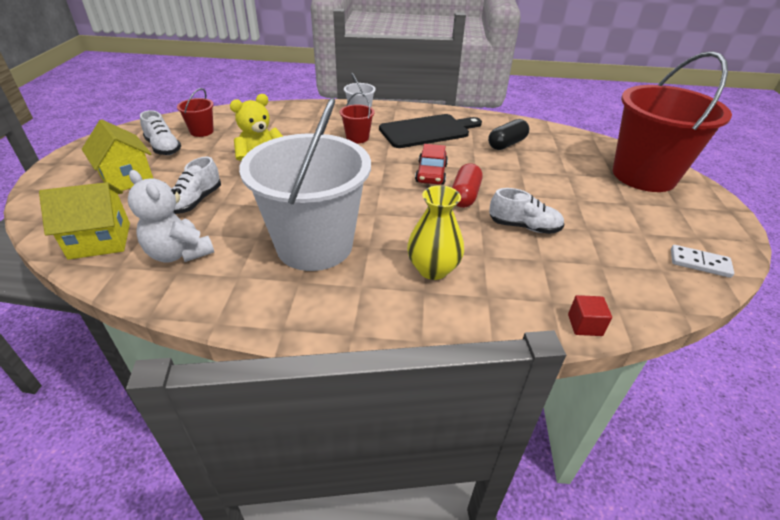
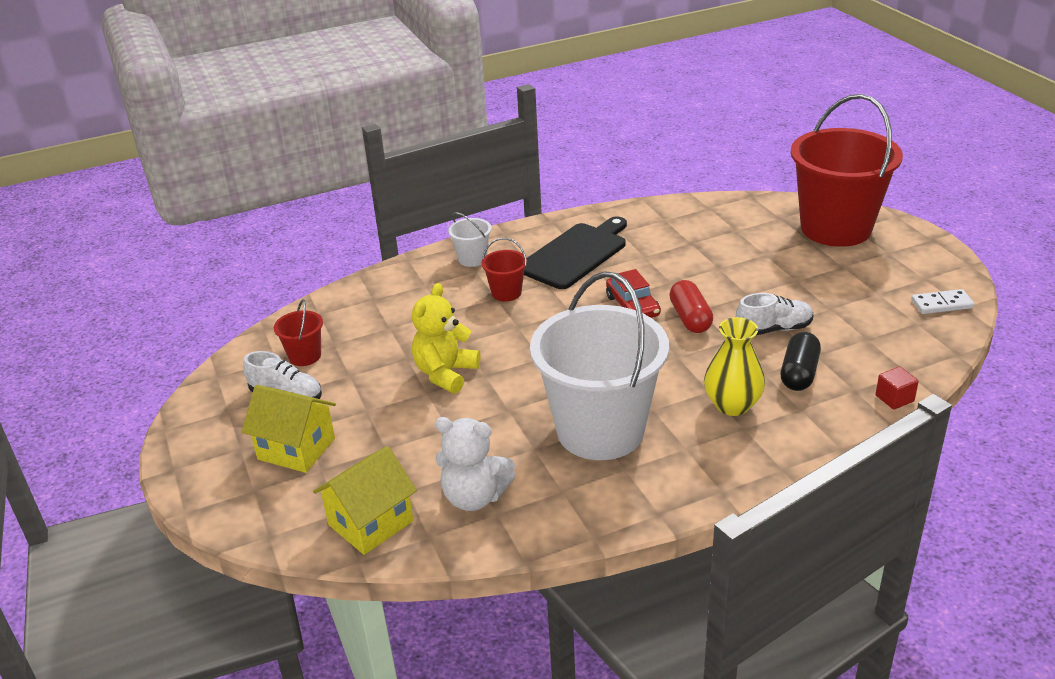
camera: 25 degrees left, 5 degrees down
(195, 201) = (417, 440): white shoe -> none
(507, 144) = (676, 240): black capsule -> black capsule (799, 373)

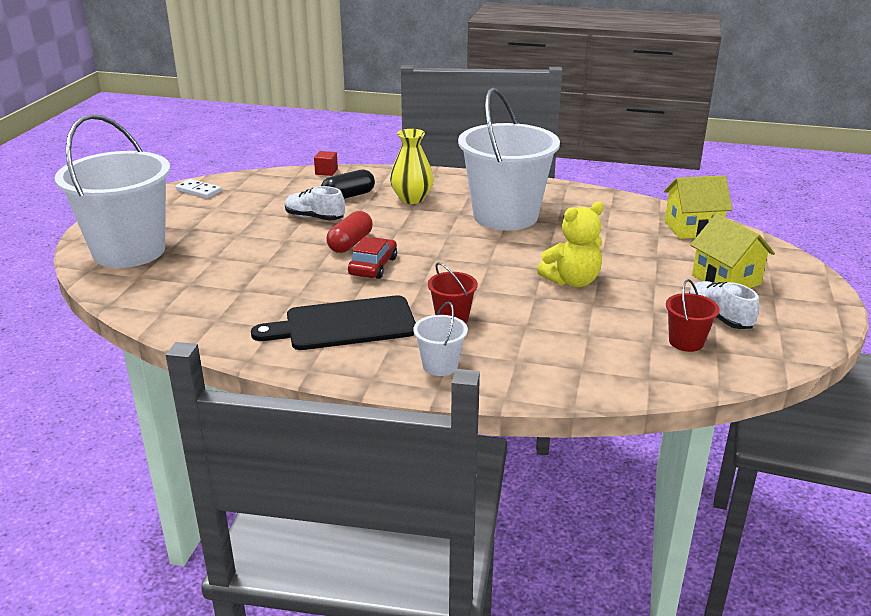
camera: 145 degrees left, 5 degrees down
(474, 497) = (617, 217): white teddy bear -> none
(836, 228) = (129, 251): red bucket -> white bucket

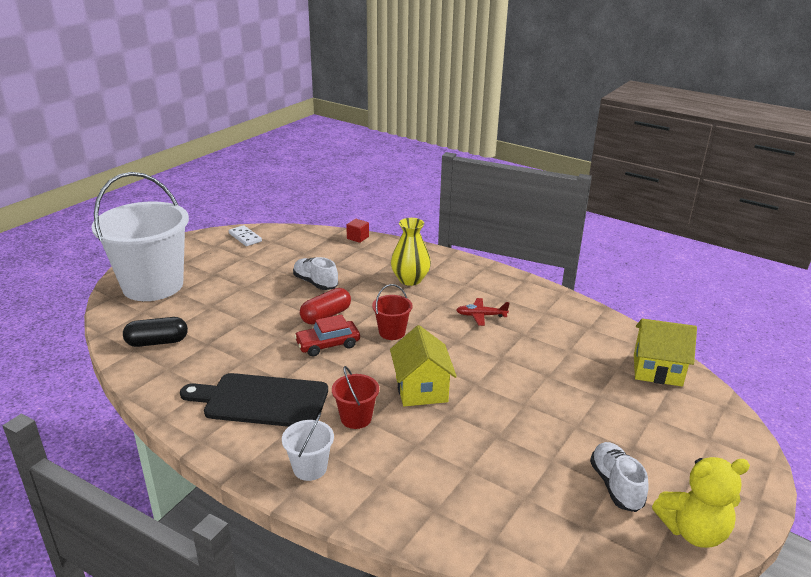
camera: 20 degrees right, 0 degrees up
(348, 196) = (358, 266): black capsule -> black capsule (157, 342)
(373, 266) = (328, 344): red car -> red car turned 150 degrees counterclockwise
(505, 216) = (481, 316): white bucket -> red plane
(572, 281) = (494, 404): yellow teddy bear -> yellow teddy bear (693, 531)
(686, 342) = (560, 507): red bucket -> red bucket (392, 332)
(726, 279) = (653, 441): yellow house -> yellow house (421, 389)

